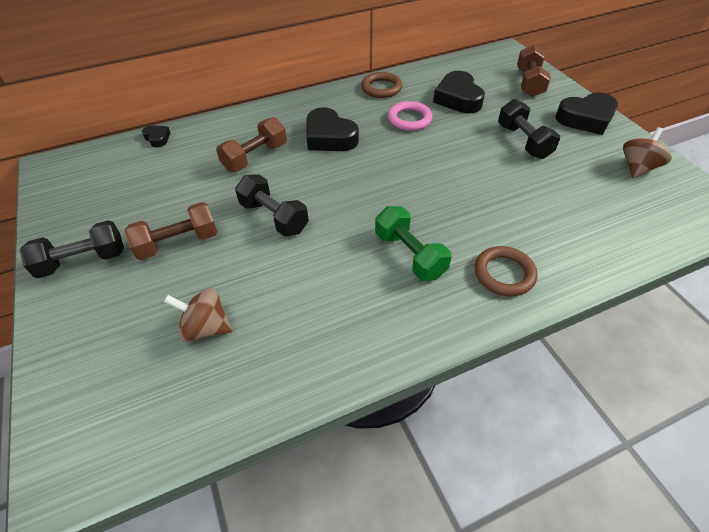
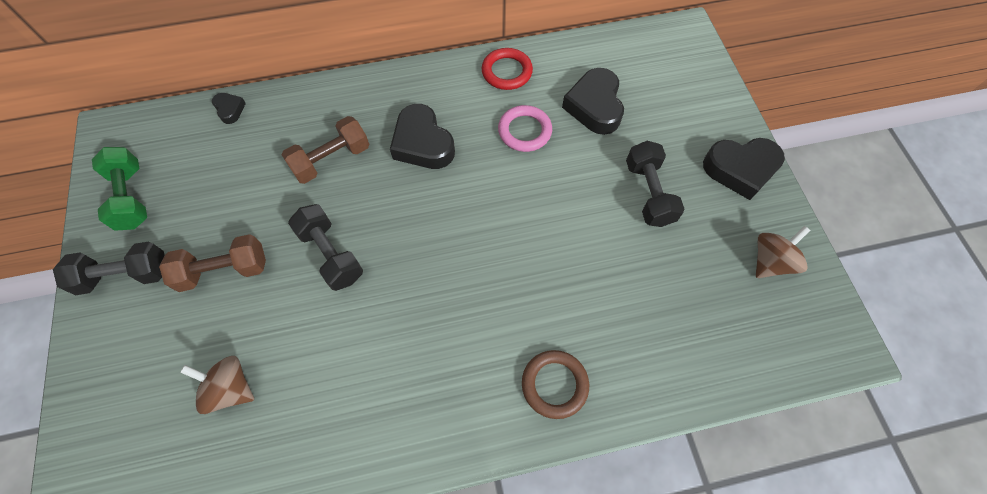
camera: 10 degrees right, 15 degrees up
(381, 88) = (507, 72): brown ring -> red ring
(410, 255) = (461, 337): green dumbbell -> green dumbbell (131, 197)
(529, 83) = (693, 94): brown dumbbell -> none

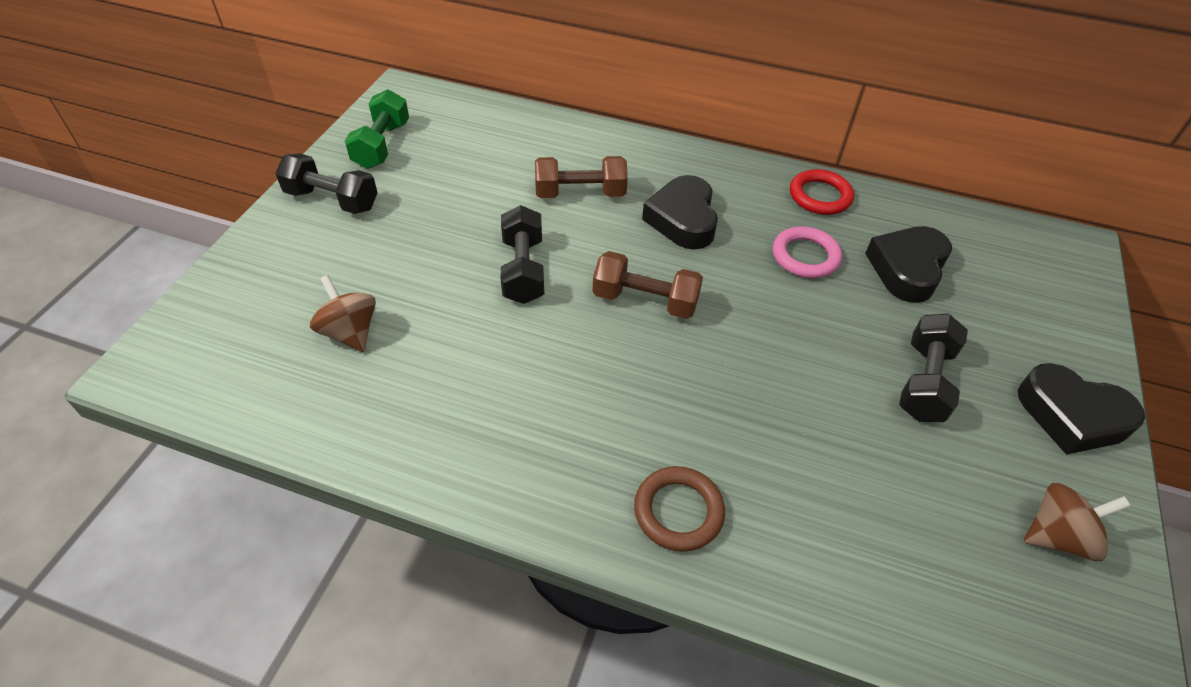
camera: 30 degrees right, 15 degrees down
(224, 270) = (416, 236): brown dumbbell -> brown dumbbell (645, 300)
(230, 109) = (515, 116): black heart -> none

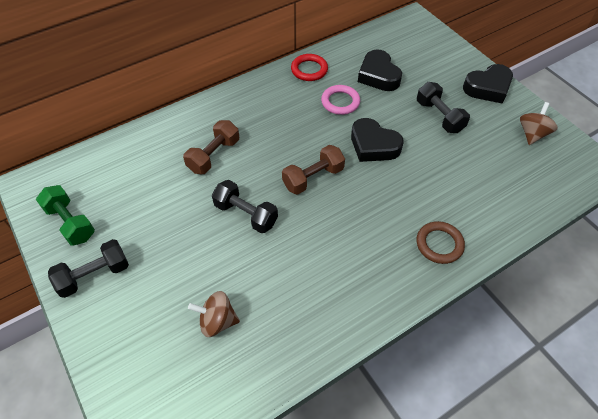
camera: 50 degrees left, 5 degrees up
(683, 219) = (274, 128): black heart -> black heart (373, 145)

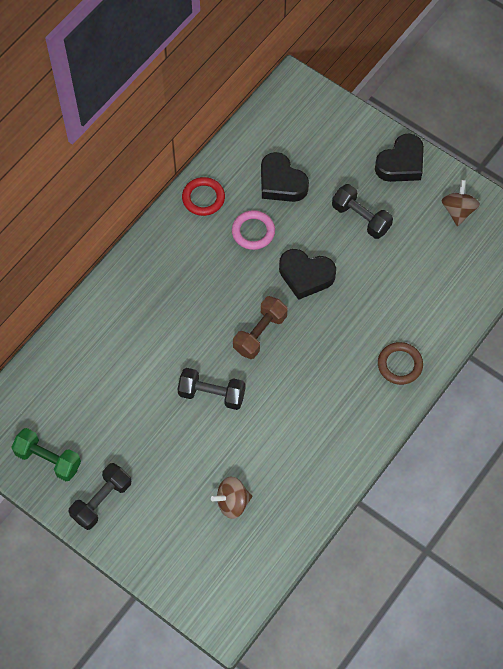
camera: 20 degrees left, 10 degrees up
(214, 155) = (150, 340): brown dumbbell -> none

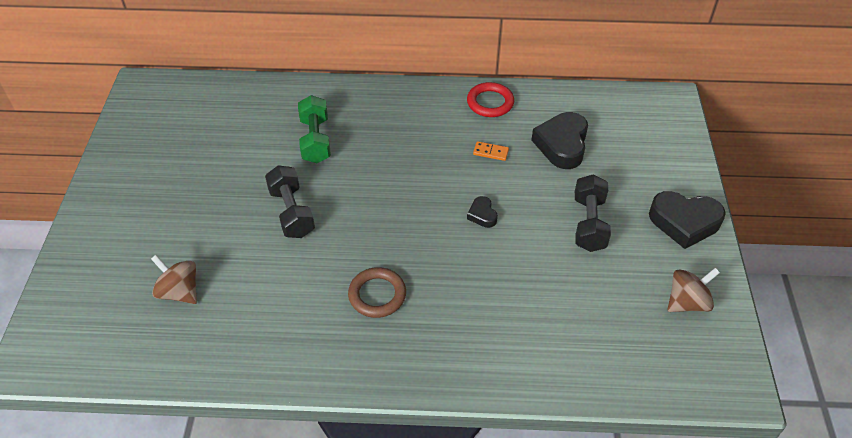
camera: 55 degrees right, 15 degrees down
(48, 459) = (144, 137): green dumbbell -> green dumbbell (315, 140)
(101, 500) = (122, 192): black dumbbell -> none
(253, 232) = (490, 152): pink ring -> orange domino
(260, 333) = (387, 213): brown dumbbell -> none
(306, 276) = (482, 215): black heart -> black heart, size x0.50
(400, 365) = (452, 352): brown ring -> brown ring (377, 295)

